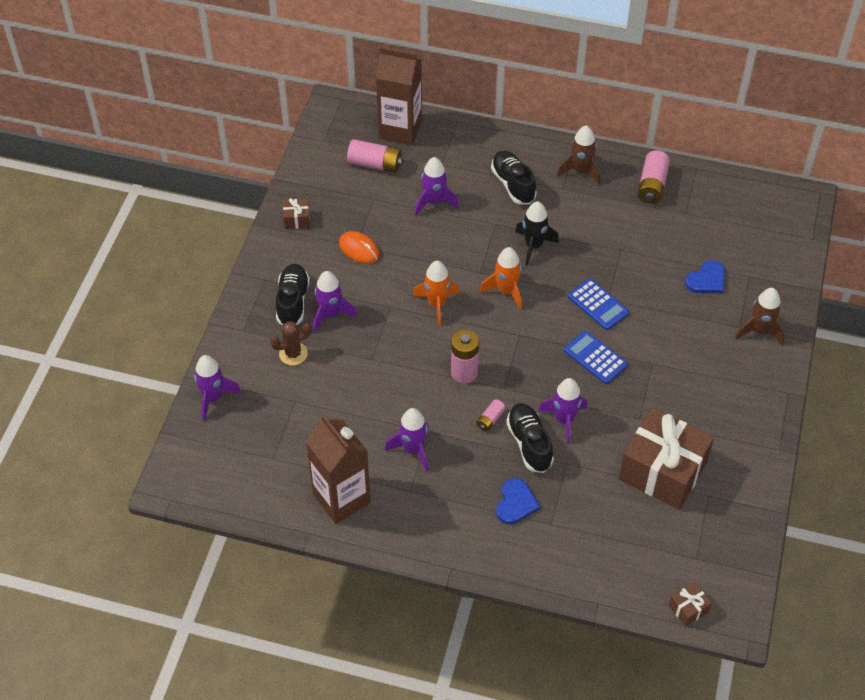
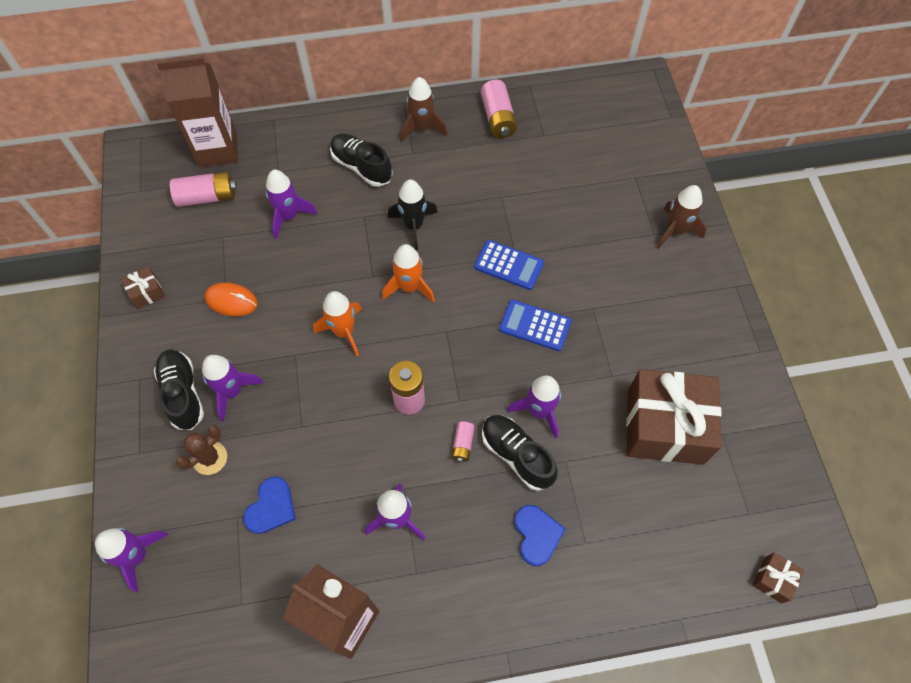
camera: 25 degrees left, 10 degrees up
(707, 280) = (598, 197): blue heart -> blue heart (271, 507)

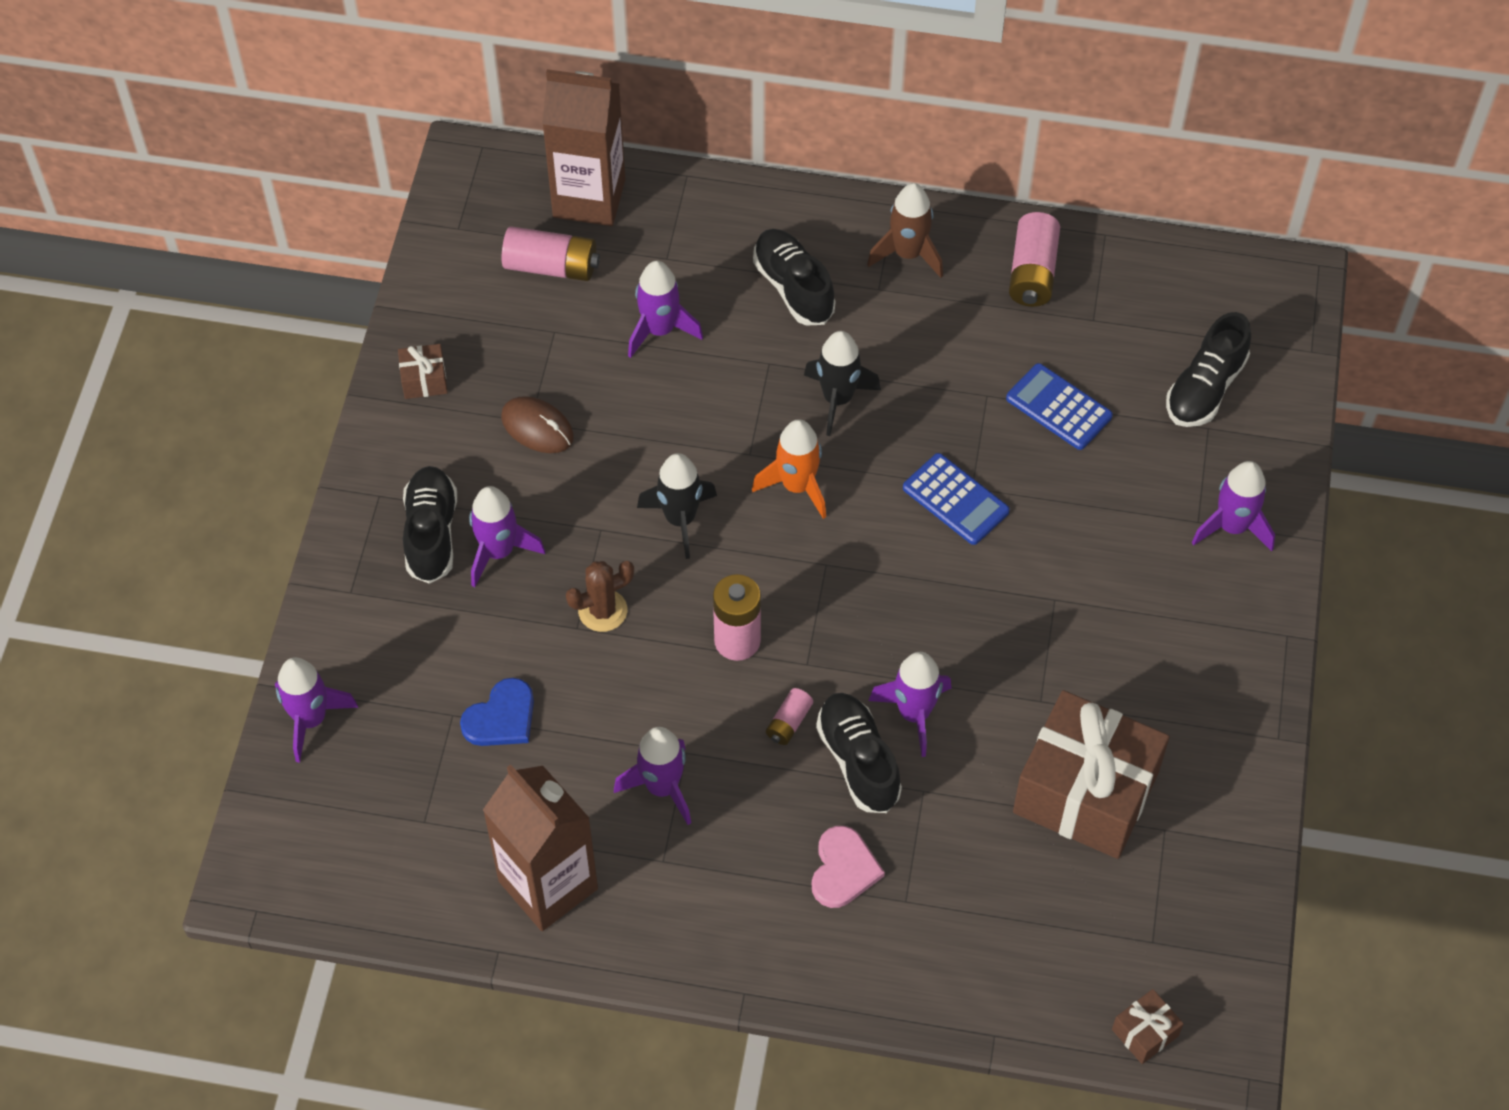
camera: 20 degrees right, 5 degrees down
(210, 458) = (441, 629): brown cactus -> brown cactus (602, 611)
(231, 301) = (537, 427): orange mouse -> brown mouse
(344, 331) = (680, 519): orange rocket -> black rocket
(535, 326) = (958, 597): blue calculator -> blue calculator (1058, 407)
(537, 535) = (843, 869): blue heart -> pink heart
(623, 155) = (1205, 388): none -> black shoe
(675, 231) = (1232, 527): brown rocket -> purple rocket

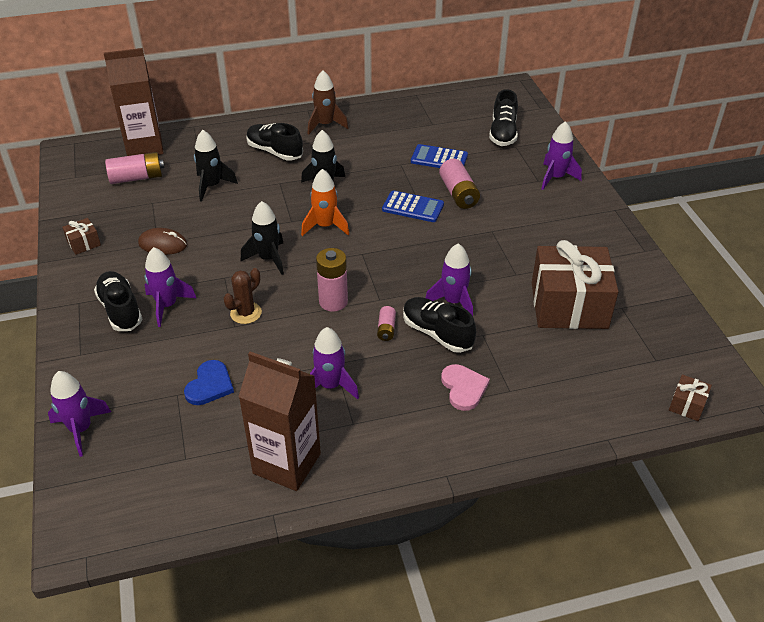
camera: 25 degrees left, 15 degrees down
(660, 330) = (212, 186): purple rocket -> black rocket
(1032, 273) = (391, 116): pink battery -> pink battery (458, 194)

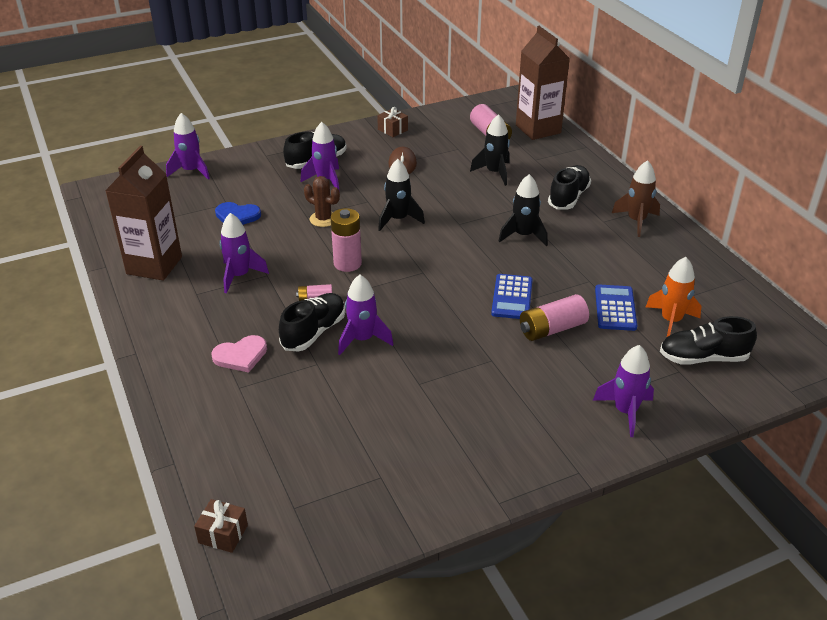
camera: 80 degrees right, 5 degrees down
(325, 226) = (458, 244): orange rocket -> orange rocket (671, 321)
(569, 305) = (374, 429): brown gift -> none

